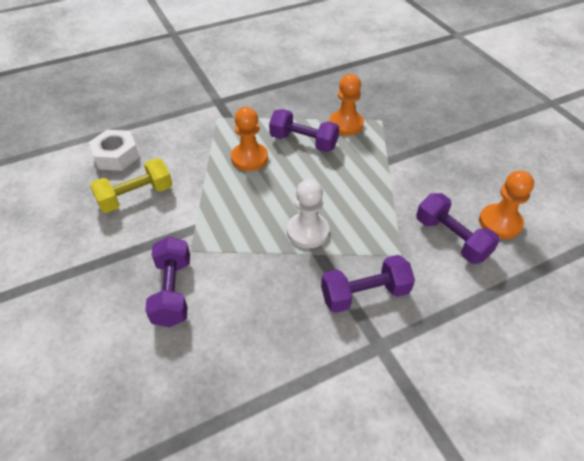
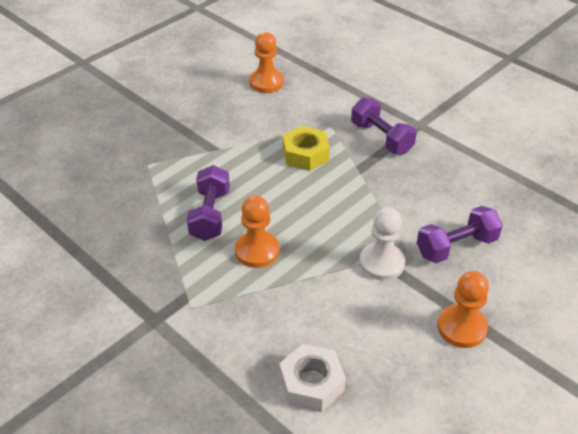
camera: 110 degrees left, 5 degrees down
(136, 196) = (366, 327): yellow dumbbell -> none
(307, 231) = (337, 182): white pawn -> white pawn (381, 263)
(346, 124) = (165, 189): orange pawn -> orange pawn (461, 327)
(359, 220) = (305, 154): none -> yellow nut
(451, 238) = (298, 104): purple dumbbell -> none

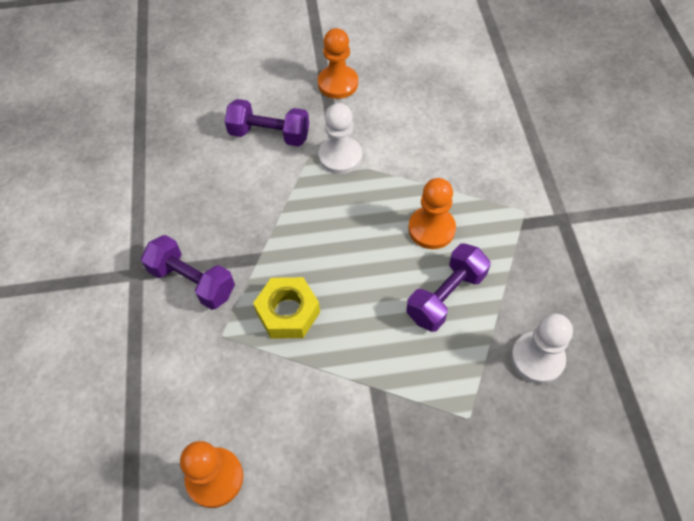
camera: 140 degrees left, 15 degrees up
(121, 213) = (537, 358): none -> white pawn
(311, 383) = (473, 108): white nut -> none
(381, 138) = (192, 281): purple dumbbell -> purple dumbbell turned 60 degrees counterclockwise

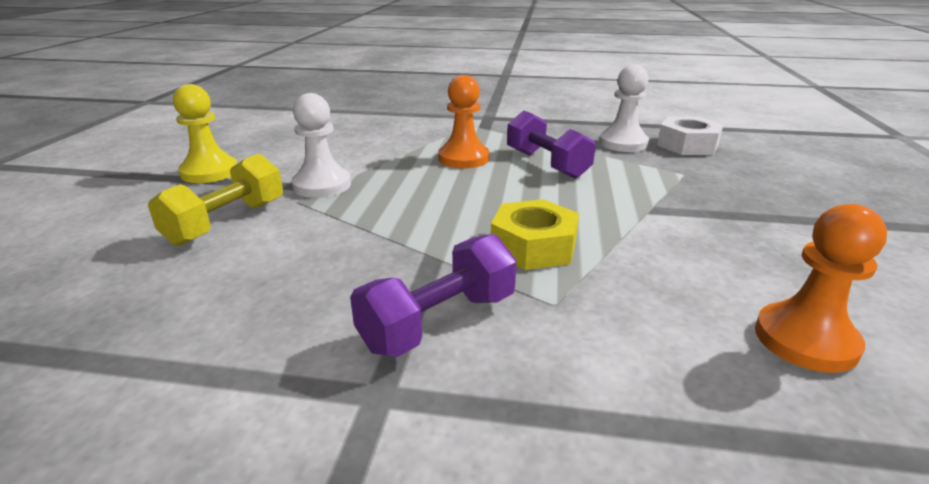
camera: 75 degrees left, 30 degrees down
(269, 134) = (227, 222): purple dumbbell -> yellow dumbbell
(338, 83) = (209, 172): orange pawn -> yellow pawn
(563, 426) = (687, 145): none -> white nut

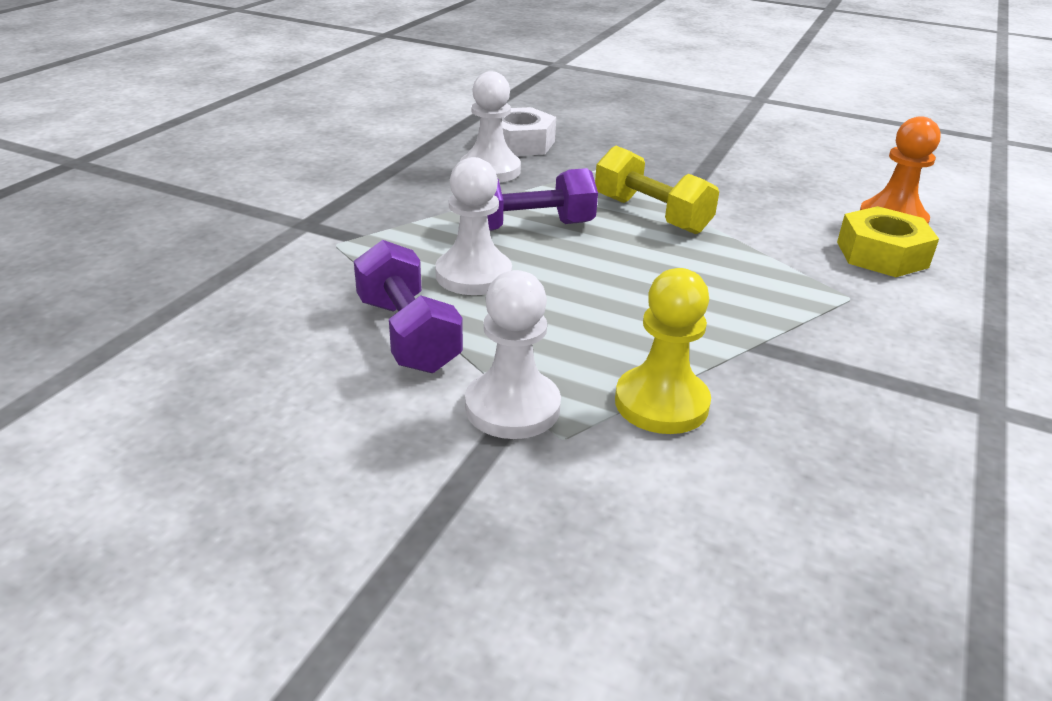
camera: 75 degrees left, 5 degrees up
(209, 172) = (369, 547): yellow pawn -> yellow pawn (661, 403)
(227, 222) = (622, 513): yellow dumbbell -> yellow dumbbell (651, 215)
(439, 322) = (884, 361): purple dumbbell -> purple dumbbell (407, 334)
(463, 158) = (473, 275): orange pawn -> white pawn
(533, 246) = (743, 283): yellow nut -> yellow nut (882, 254)

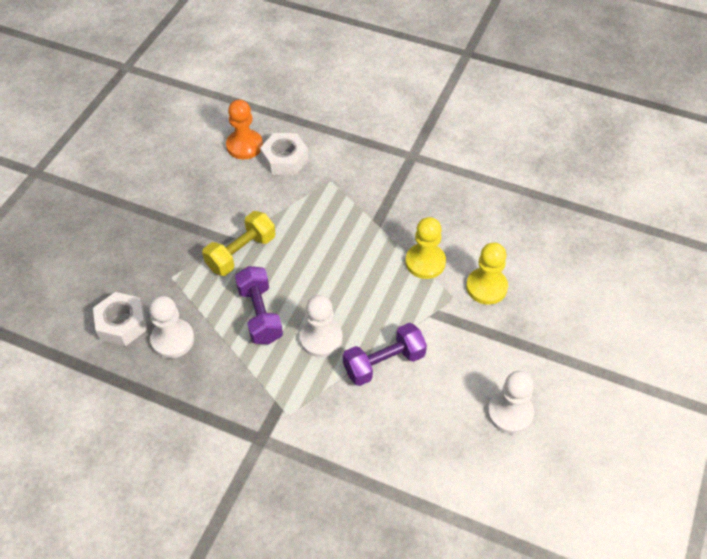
camera: 90 degrees left, 20 degrees up
(512, 407) = (436, 316): white pawn -> white pawn (510, 413)
(595, 497) = (486, 287): none -> yellow pawn
(882, 254) = (285, 159): yellow nut -> white nut

